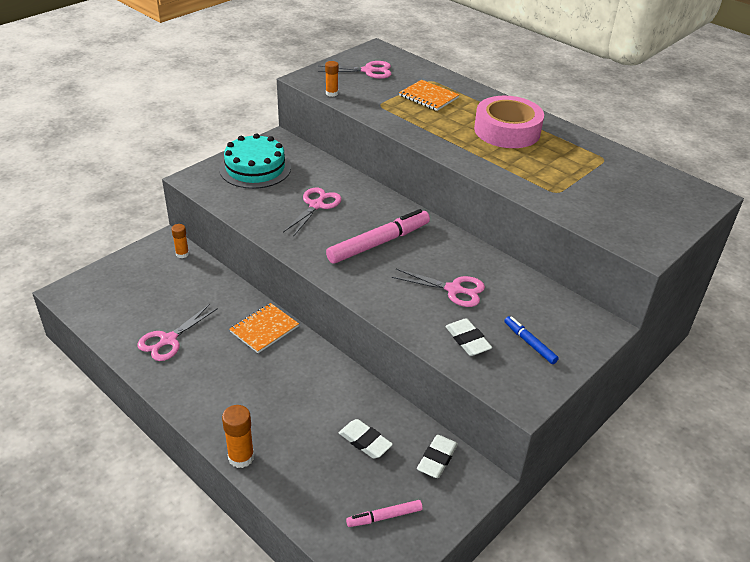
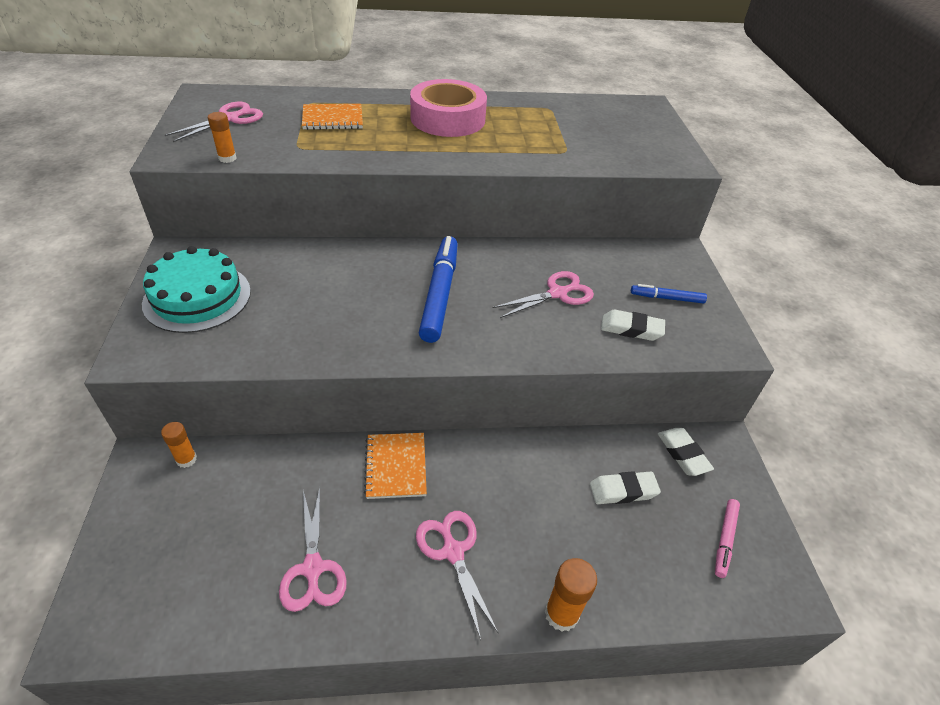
camera: 50 degrees left, 5 degrees up
(316, 205) = (326, 296): pink scissors -> pink scissors (453, 552)
(379, 243) = (440, 294): pink marker -> blue marker

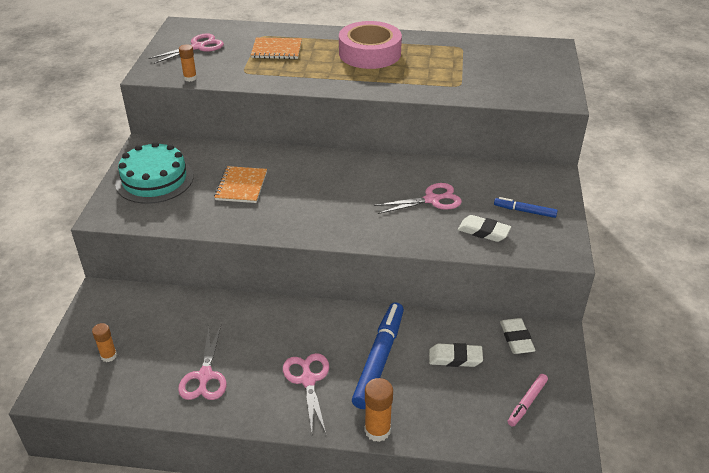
camera: 15 degrees right, 5 degrees down
(186, 459) = (131, 296): orange glue stick -> orange glue stick (109, 356)
(396, 466) = (280, 319): orange notebook -> orange notebook (241, 186)
(440, 294) = (336, 192): blue marker -> blue marker (379, 359)

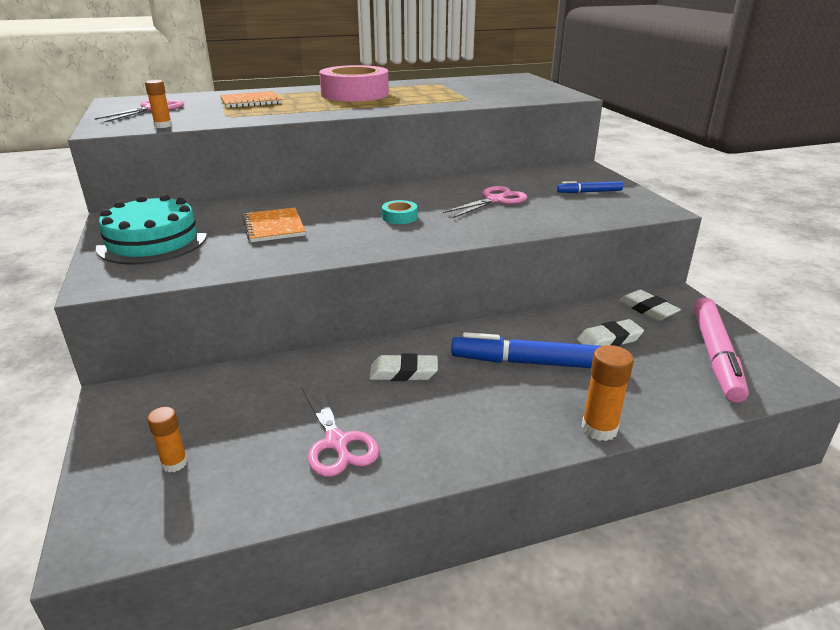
camera: 25 degrees left, 10 degrees down
(308, 380) = (473, 406): pink scissors -> none
(339, 200) = (399, 217): none -> turquoise tape
(379, 359) = (534, 363): blue marker -> blue marker turned 75 degrees counterclockwise
(483, 232) = (570, 211): white eraser -> white eraser (403, 373)
(527, 403) = (715, 355): pink marker -> pink marker, size x1.94

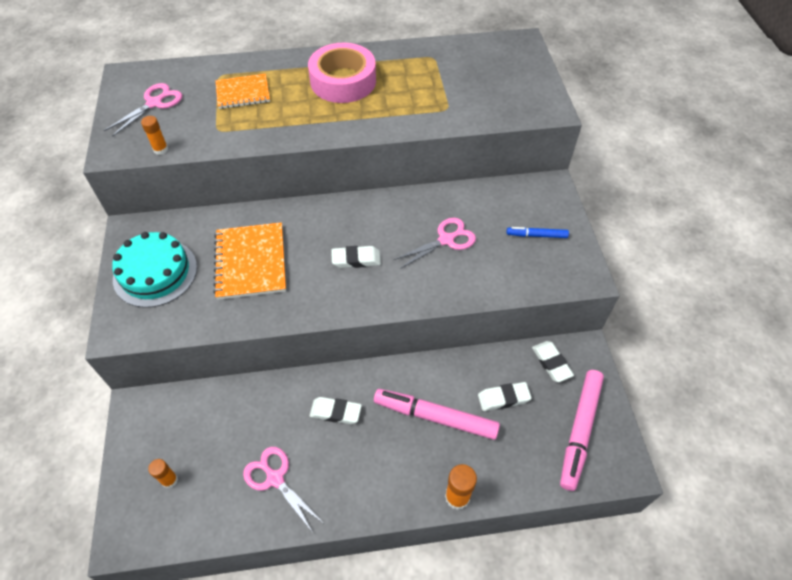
camera: 10 degrees right, 25 degrees up
(274, 227) = (251, 262): orange notebook -> orange notebook, size x1.53
(337, 442) = (275, 479): pink scissors -> pink scissors turned 150 degrees clockwise
(399, 217) = (356, 259): turquoise tape -> white eraser
(534, 363) = (435, 417): blue marker -> pink marker

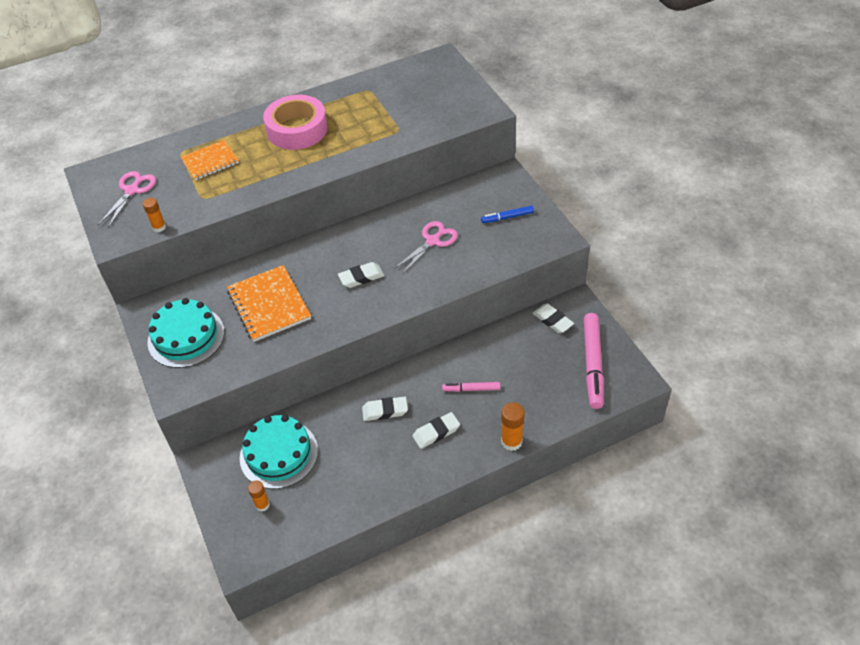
camera: 15 degrees left, 5 degrees down
(210, 425) = (279, 454): none -> turquoise cake
(275, 479) = (354, 475): pink scissors -> none
(435, 417) = (471, 389): pink marker -> pink marker, size x0.52
(503, 398) = (522, 358): white eraser -> white eraser (436, 432)

